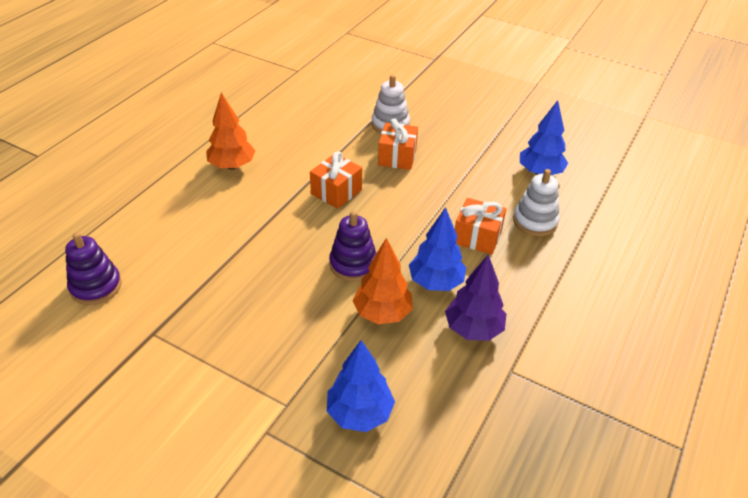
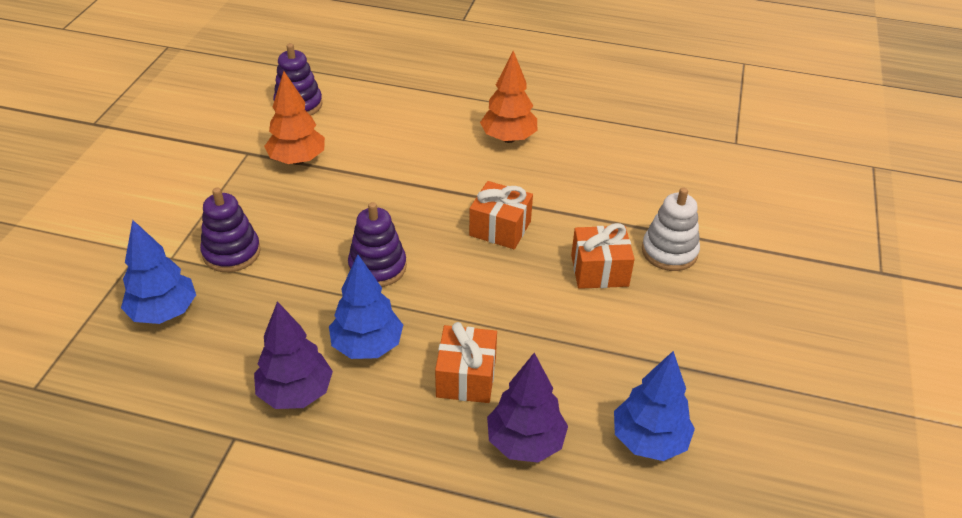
camera: 75 degrees right, 0 degrees up
(298, 357) = (231, 252): none -> purple stacking toy
(382, 313) = (305, 305): orange tree -> orange tree (297, 160)
(535, 221) = (525, 442): white stacking toy -> purple tree

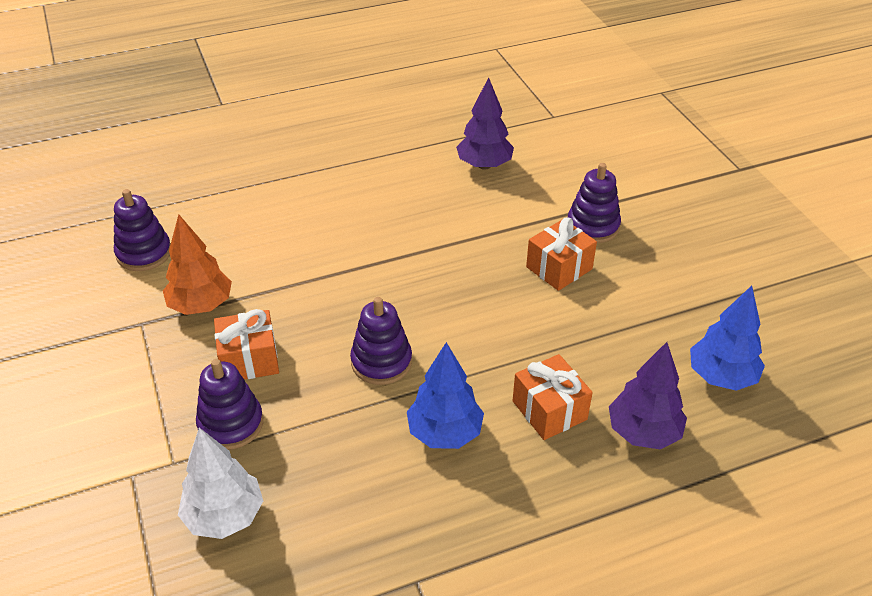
camera: 35 degrees left, 0 degrees up
(164, 312) = (224, 516): blue tree -> white tree
(296, 393) = (427, 509): purple tree -> purple tree (484, 165)
(500, 228) = (448, 274): orange gift -> orange gift (249, 360)
(508, 138) = (375, 194): orange tree -> none
(669, 251) = (593, 226): white stacking toy -> purple stacking toy

